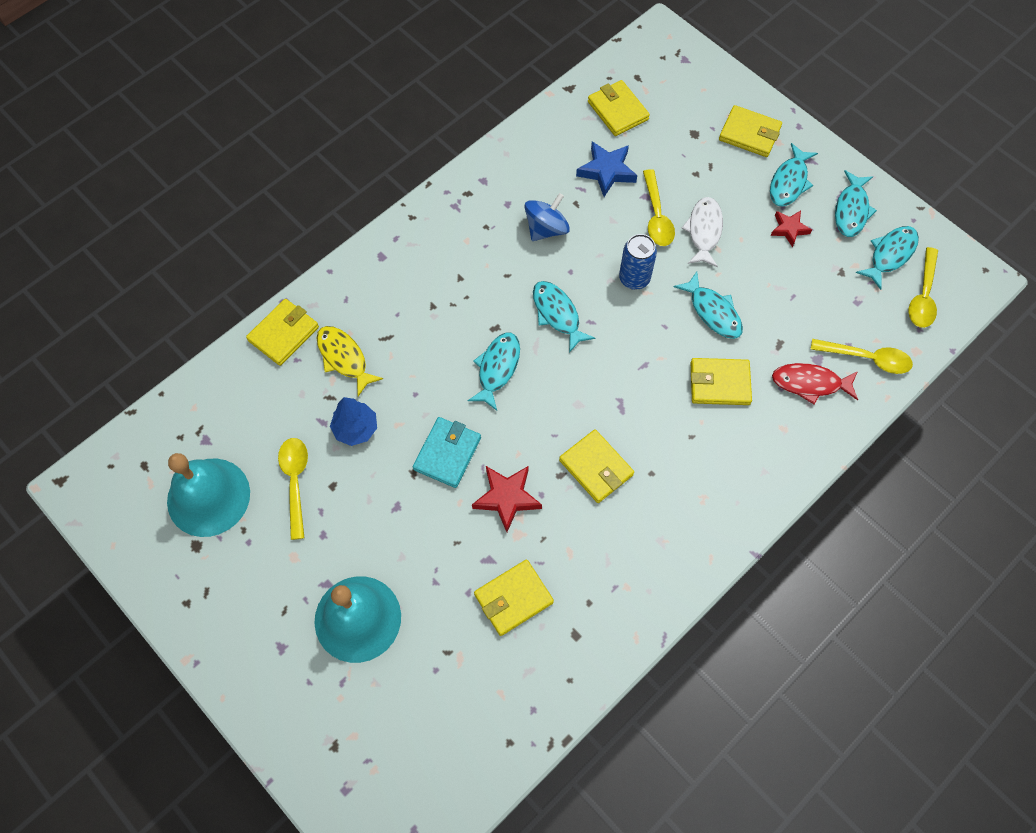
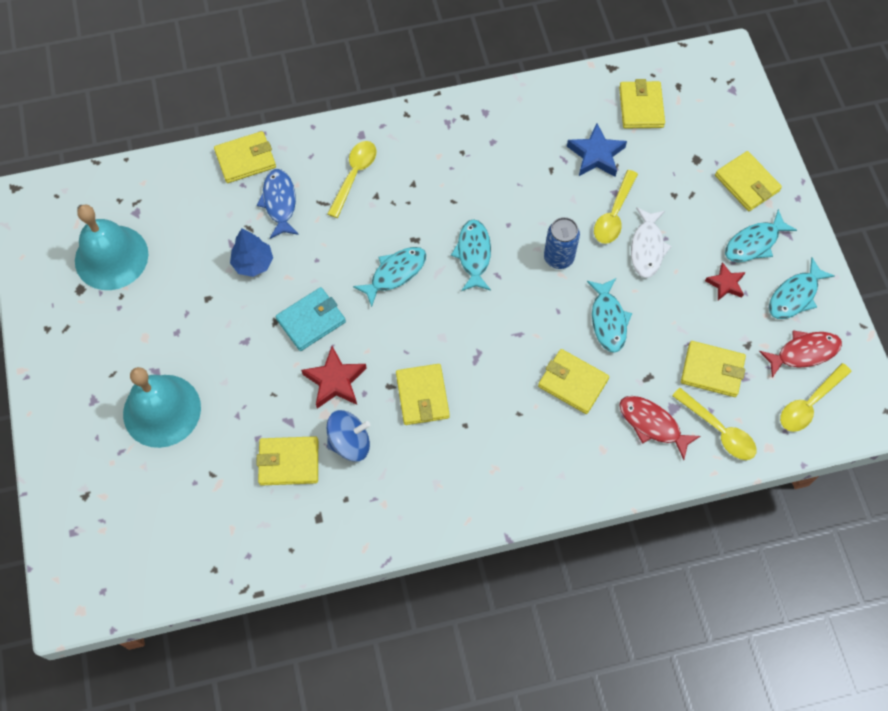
camera: 30 degrees right, 0 degrees up
(295, 482) = (181, 280): yellow spoon -> yellow spoon (354, 176)
(344, 358) = (279, 202): yellow fish -> blue fish
(546, 229) = (511, 179): blue spinning top -> blue spinning top (349, 442)
(704, 231) = (647, 248): white fish -> white fish turned 150 degrees clockwise
(827, 310) = (712, 370): none -> yellow wallet
(890, 255) = (804, 352): turquoise fish -> red fish

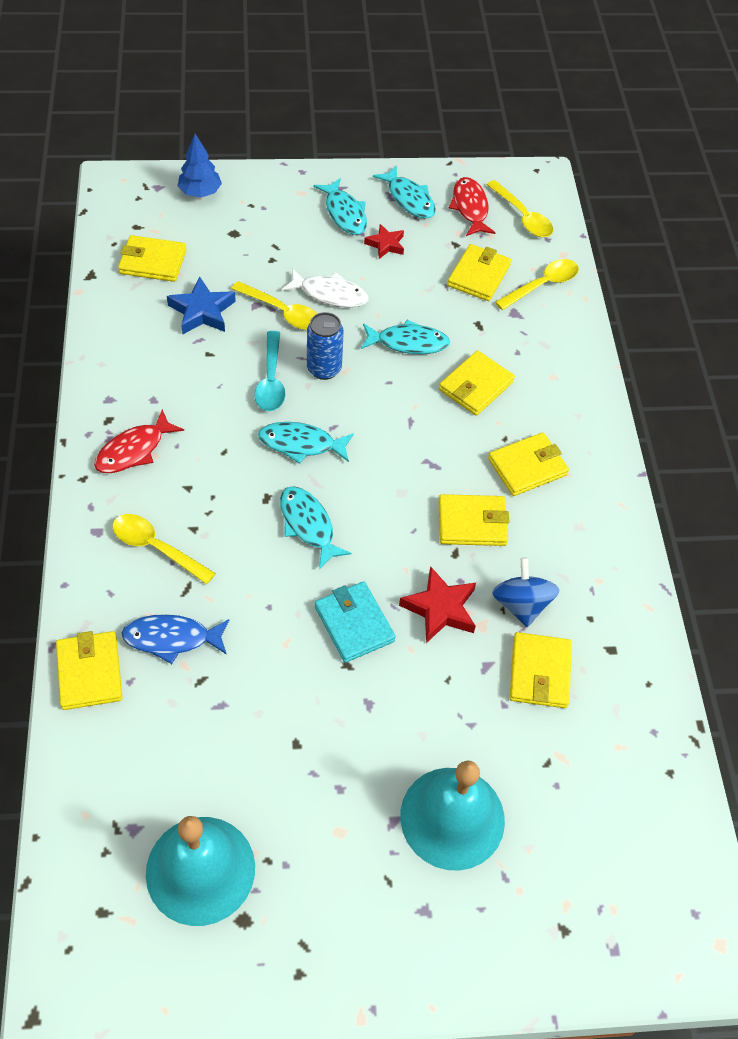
camera: 85 degrees left, 10 degrees down
(253, 263) = (256, 681): blue tree -> blue tree (200, 192)
(535, 220) = (271, 380): none -> turquoise spoon
(652, 424) = (530, 332): red fish -> red fish (134, 450)
(747, 183) = (274, 203): yellow wallet -> yellow wallet (527, 467)

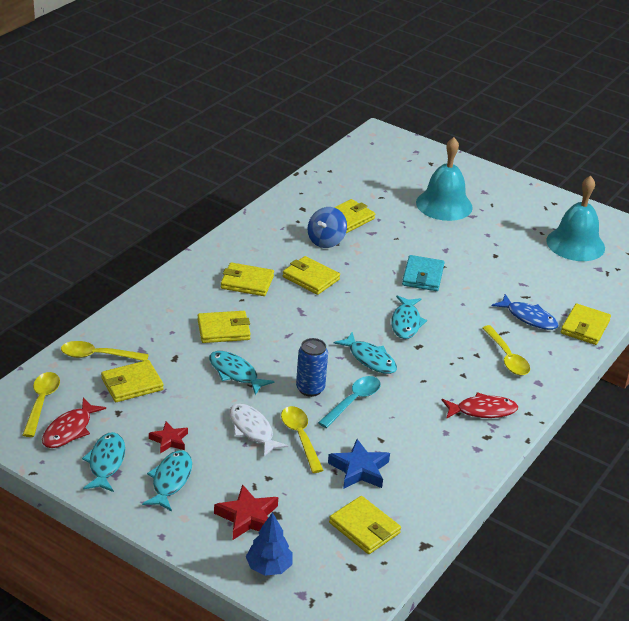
camera: 140 degrees left, 20 degrees down
(440, 608) = (370, 259): red star -> red star (247, 517)

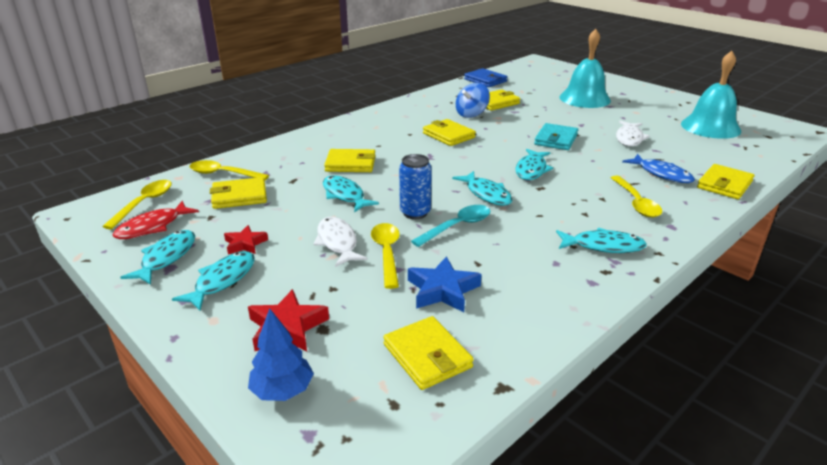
camera: 15 degrees right, 5 degrees down
(247, 282) = (389, 135): yellow wallet -> none
(326, 177) = (485, 80): none -> blue wallet
(482, 410) = (603, 246): red fish -> turquoise fish
(496, 268) = (629, 138): none -> white fish

